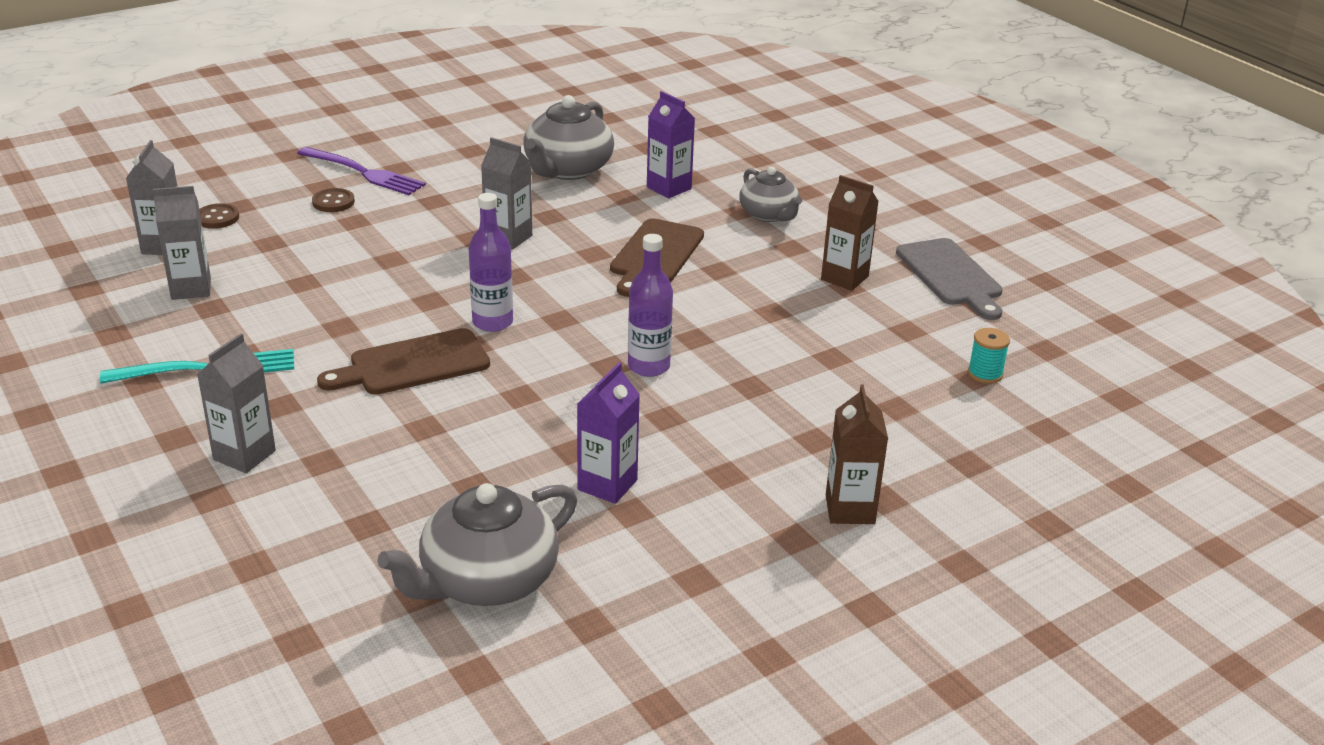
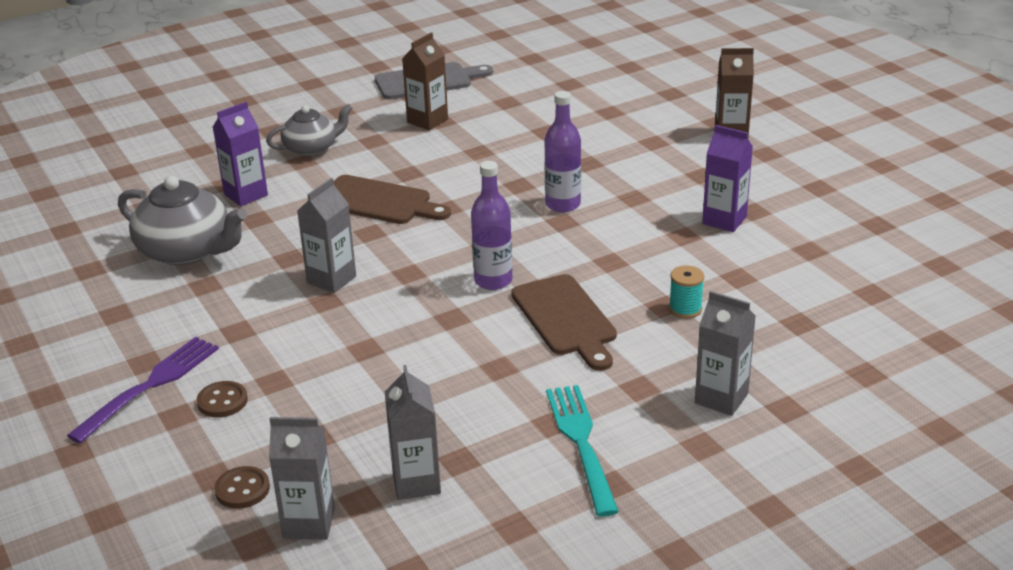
camera: 85 degrees left, 0 degrees up
(486, 580) = (847, 265): grey teapot -> none
(985, 374) = (565, 80): turquoise spool -> turquoise spool (685, 309)

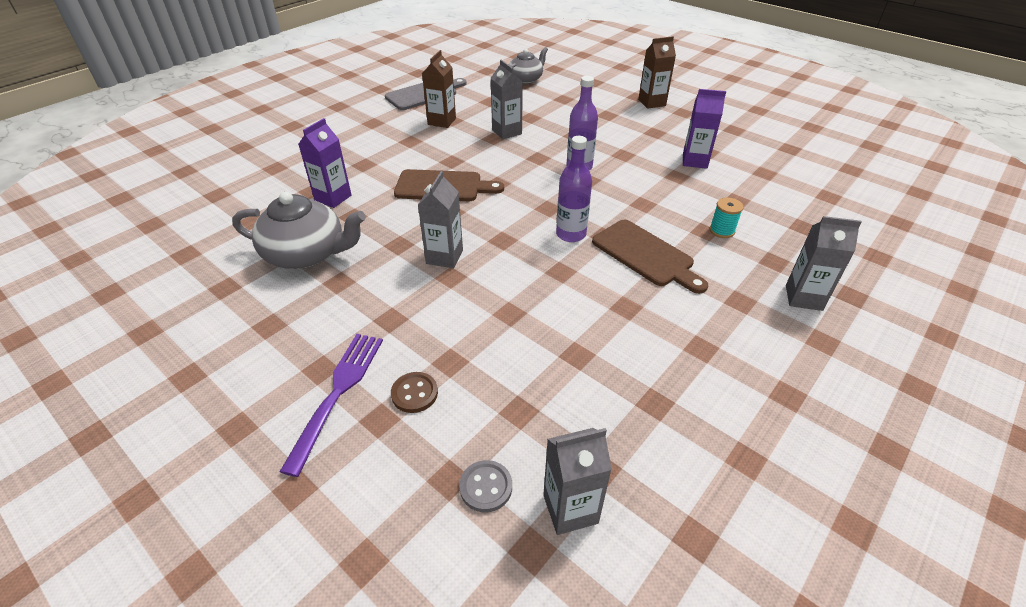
camera: 20 degrees left, 10 degrees up
(242, 489) = (486, 487): brown button -> grey button
(312, 148) = (366, 153): grey teapot -> grey teapot (526, 79)
(416, 482) = (635, 435): grey carton -> grey carton (507, 132)
(581, 443) = (737, 361): turquoise fork -> none

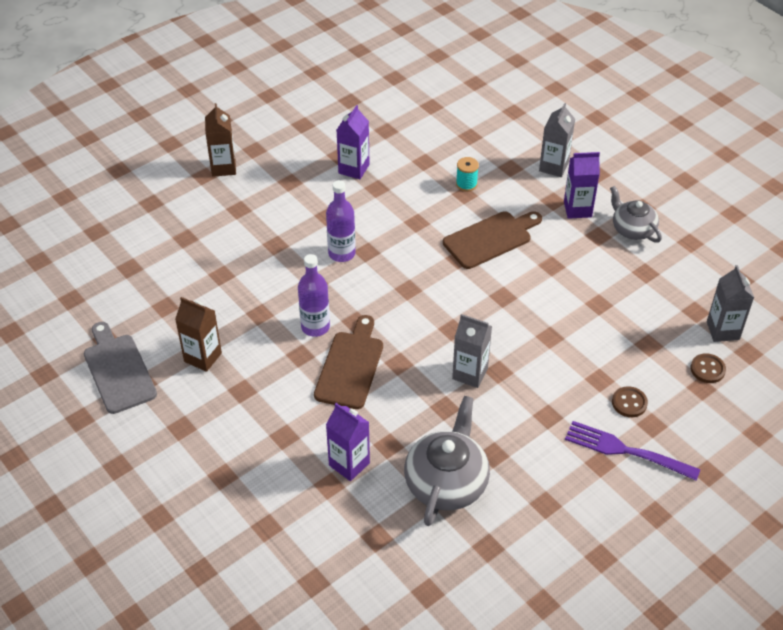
camera: 80 degrees left, 5 degrees up
(486, 487) = (707, 369): grey button -> brown button
(507, 132) = (249, 300): grey carton -> none
(526, 79) = (117, 263): grey teapot -> grey teapot (632, 229)
(571, 234) = (452, 280): purple bottle -> purple bottle (315, 327)
(739, 325) = (577, 209): none -> purple carton

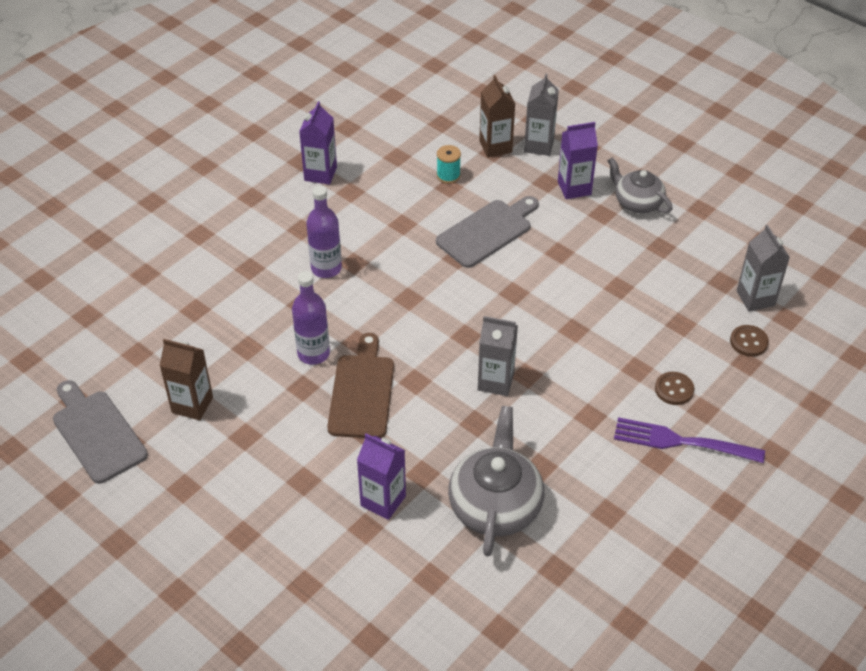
camera: 10 degrees left, 0 degrees up
(223, 167) = (173, 190): brown carton -> brown carton (495, 147)
(490, 239) = (487, 231): brown cutting board -> grey cutting board

